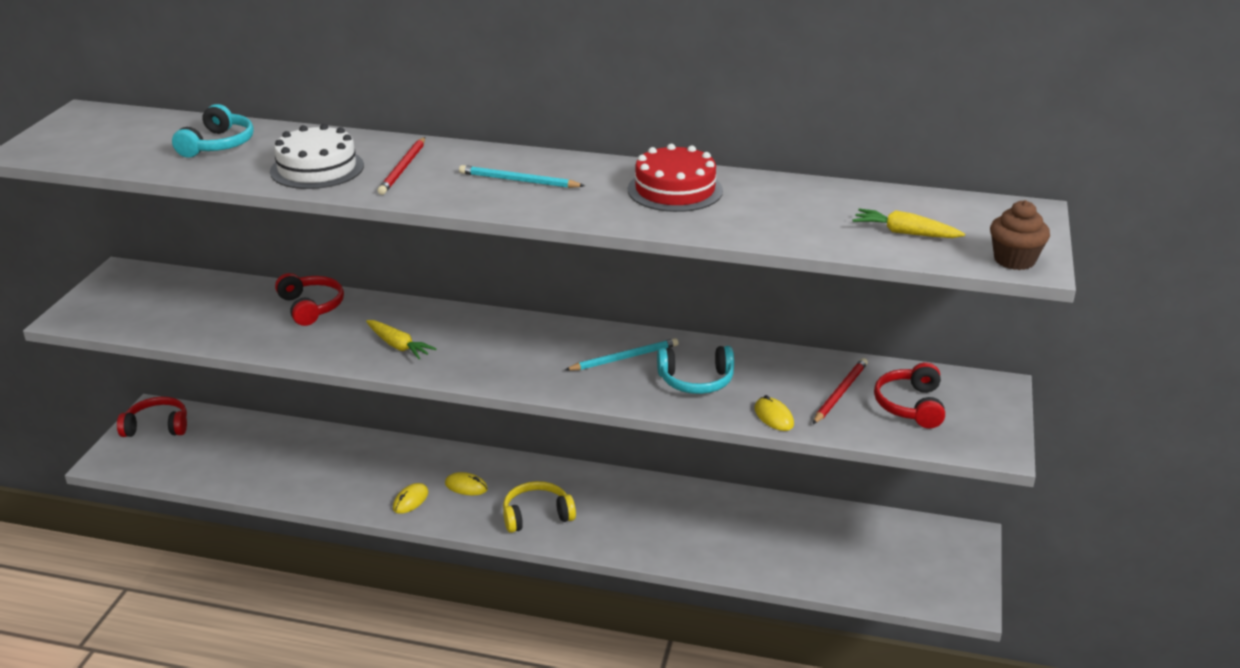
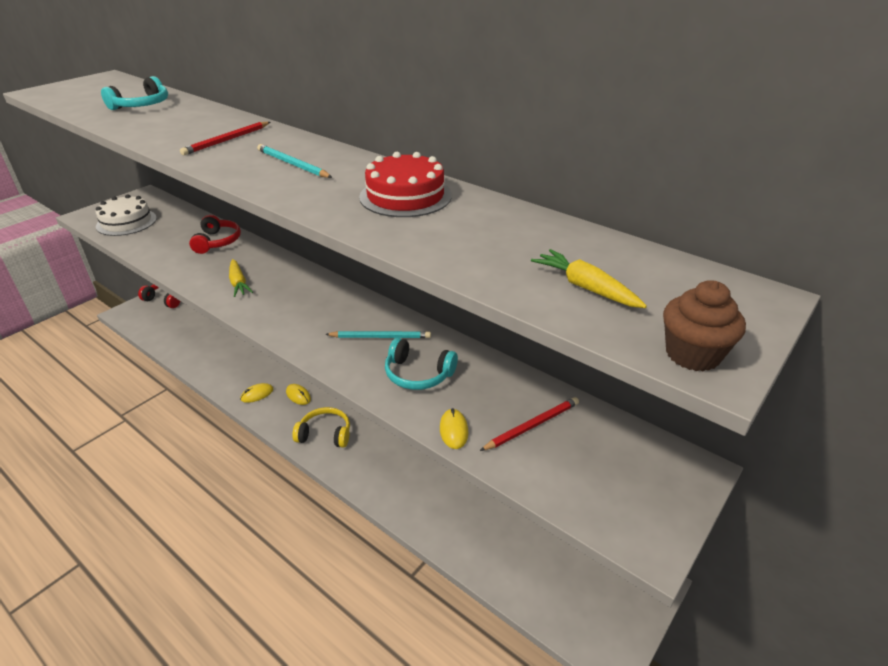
camera: 25 degrees right, 5 degrees up
(317, 168) = (173, 130): white cake -> white cake (126, 222)
(910, 405) = (591, 461): red headphones -> none

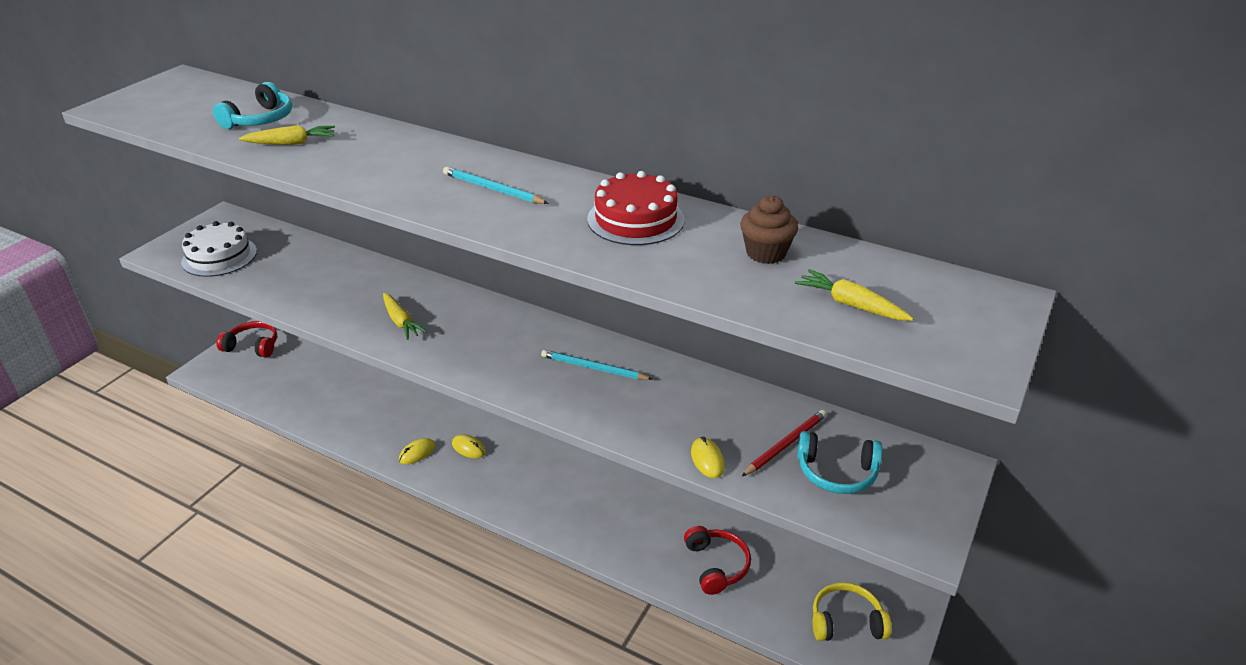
camera: 10 degrees left, 0 degrees up
(153, 122) = (291, 143): none -> yellow carrot
(217, 242) = (350, 272): red headphones -> red headphones (716, 565)
(227, 140) = (398, 163): red pencil -> none
(325, 434) = (516, 489): yellow headphones -> yellow headphones (846, 622)
(380, 337) = (593, 368): turquoise pencil -> turquoise pencil turned 150 degrees counterclockwise
(418, 374) = (649, 405): turquoise headphones -> turquoise headphones (837, 472)
(692, 354) = (961, 359): brown cupcake -> brown cupcake (766, 253)

